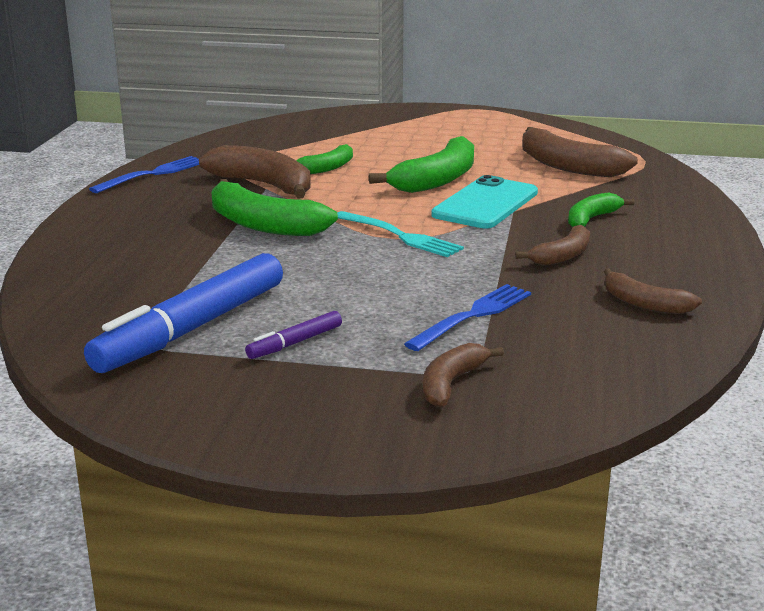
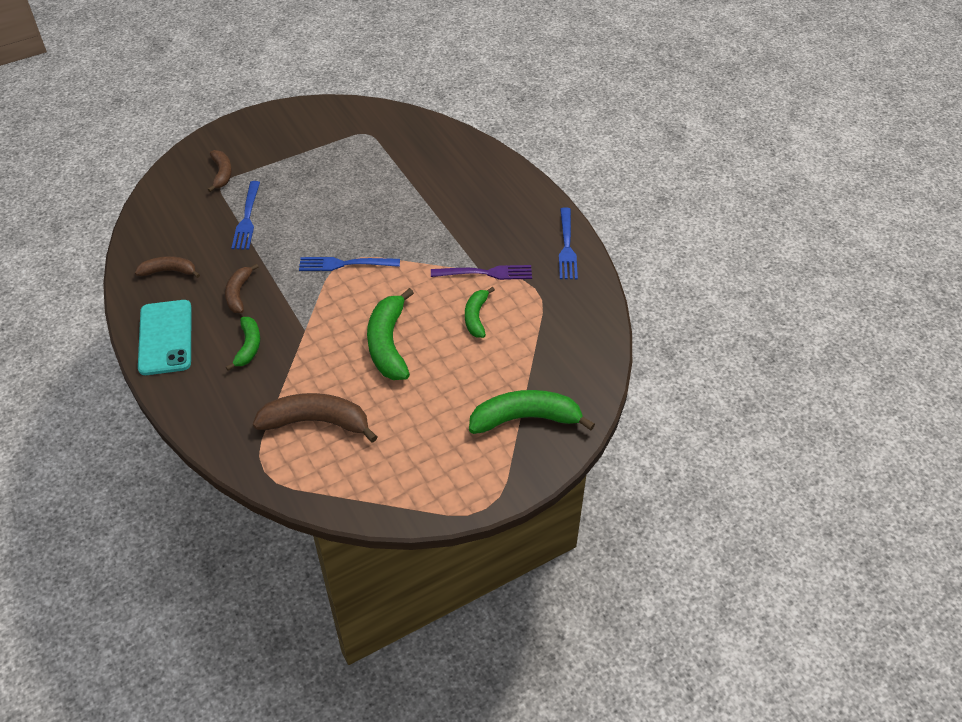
camera: 140 degrees right, 25 degrees up
(193, 328) = (360, 148): blue marker -> none
(263, 224) = (430, 233): green banana -> green banana (525, 419)
(264, 185) = (485, 273): brown banana -> purple fork
(295, 343) = (308, 163): purple marker -> none
(400, 236) = (345, 264): turquoise fork -> blue fork
(485, 204) = (329, 329): turquoise phone -> turquoise phone (165, 337)

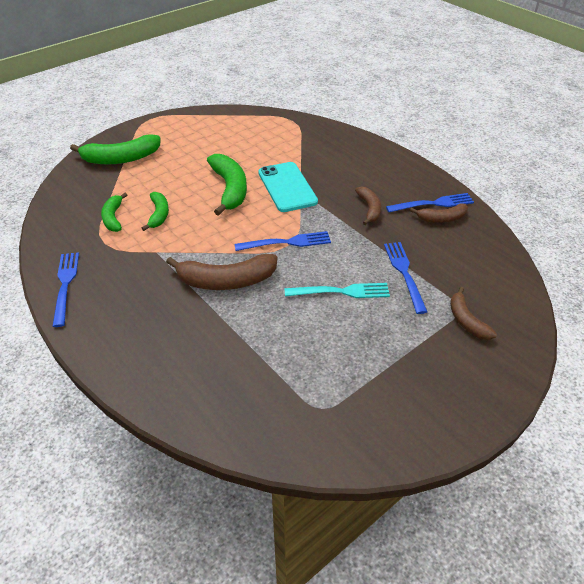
camera: 170 degrees right, 5 degrees down
(164, 291) = (433, 204): none -> blue fork
(165, 337) = (406, 175): turquoise phone -> turquoise phone (287, 187)
(248, 346) = (339, 176): green banana -> green banana (113, 218)
(313, 209) = (341, 291): none -> turquoise fork
(316, 422) = (268, 143): brown banana -> brown banana (226, 281)
(485, 273) = (151, 250): purple fork -> none

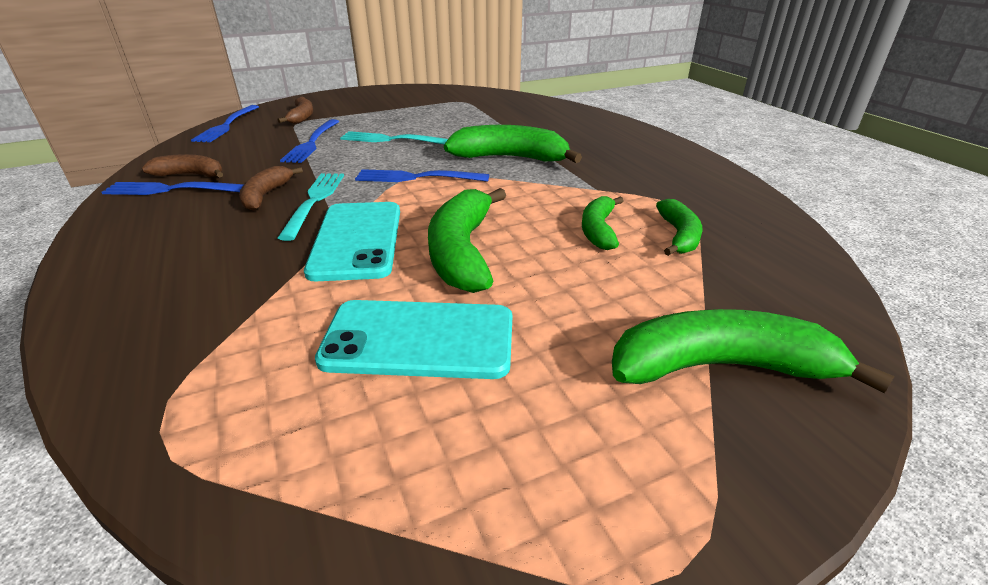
camera: 165 degrees left, 10 degrees down
(65, 285) = (709, 175): blue fork -> blue fork (227, 125)
(226, 281) = (510, 158): brown banana -> green banana
(231, 151) = (419, 339): none -> turquoise phone
(335, 209) = (314, 201): none -> turquoise fork

